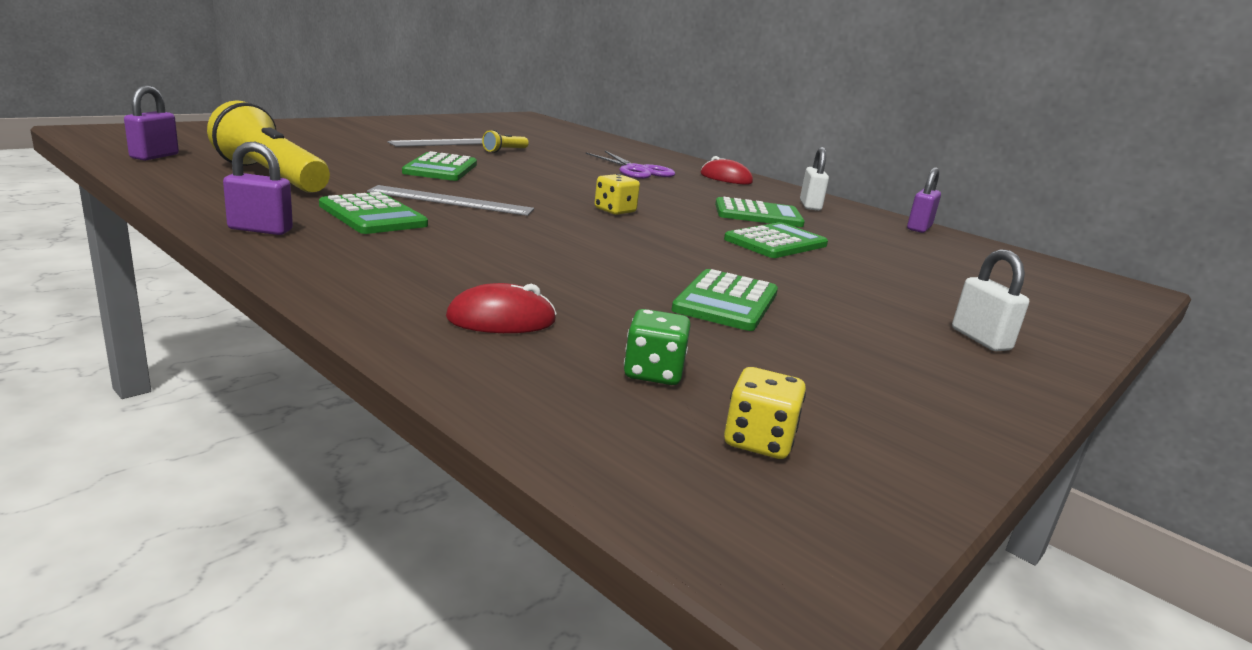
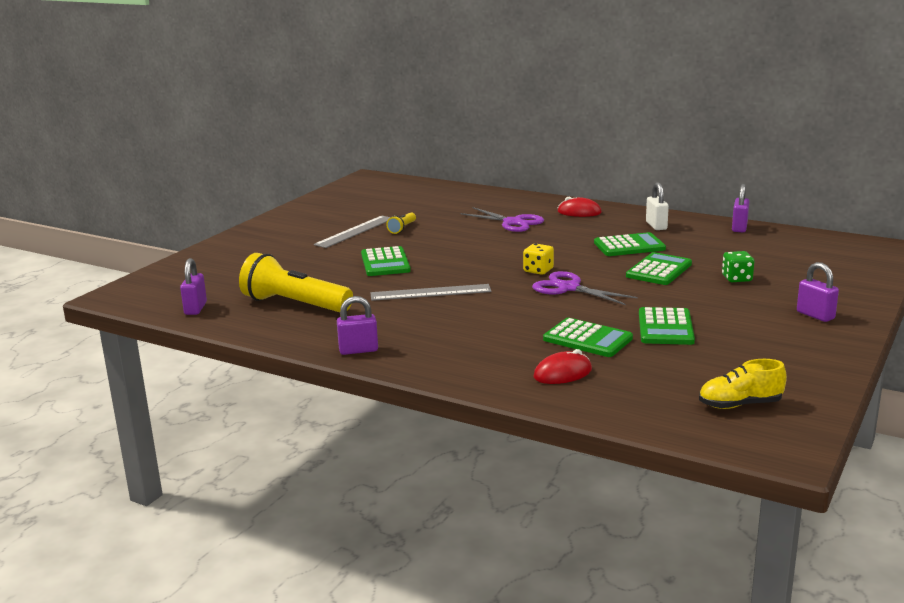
camera: 10 degrees left, 0 degrees up
(373, 215) = (403, 320): green calculator -> green calculator (587, 339)
(634, 233) = (569, 288): none -> purple scissors
(653, 373) = (665, 383): green dice -> green dice (736, 278)
(758, 441) = (740, 405): yellow dice -> yellow shoe
(980, 339) = (815, 315): white padlock -> purple padlock

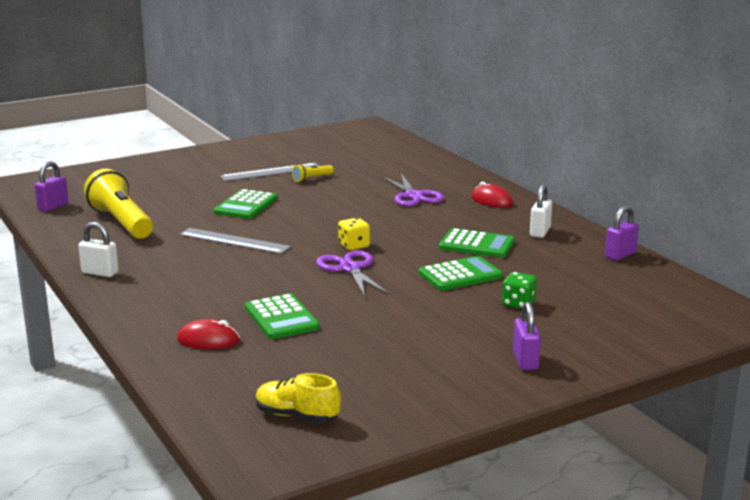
camera: 30 degrees right, 0 degrees up
(358, 350) = (100, 273): purple padlock -> white padlock
(665, 327) = (365, 328): green calculator -> none

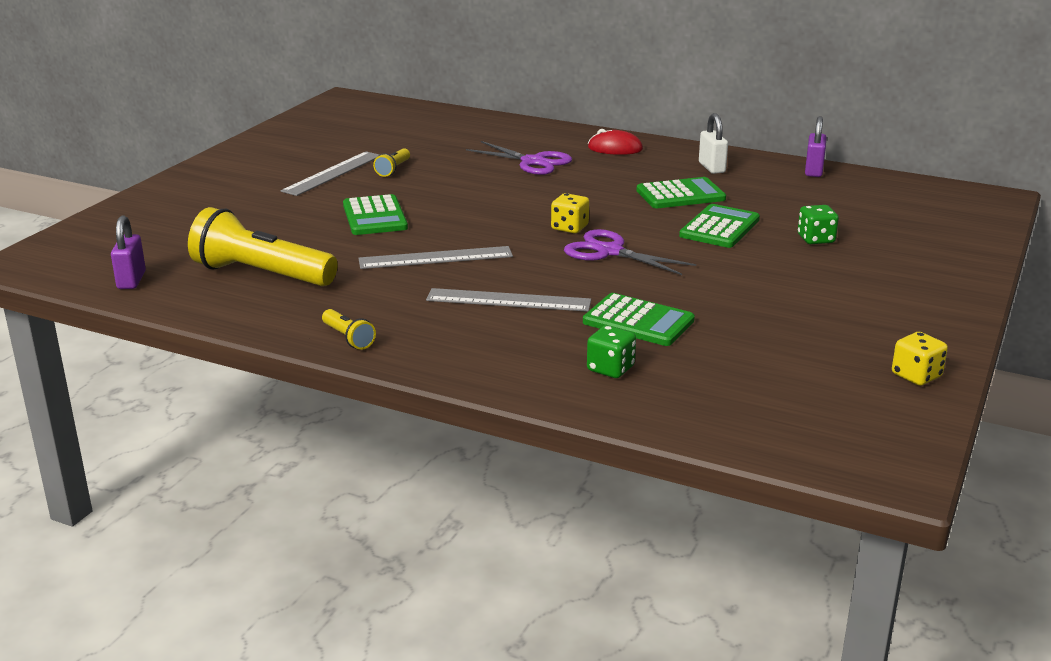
camera: 35 degrees left, 5 degrees up
(100, 273) = (348, 338): white padlock -> yellow flashlight
(208, 340) = (610, 369): red mouse -> green dice
(228, 279) = (508, 300): none -> grey ruler
(296, 416) = (833, 410): yellow shoe -> none
(400, 417) = (916, 376): none -> yellow dice
(525, 361) = (915, 288): purple padlock -> none

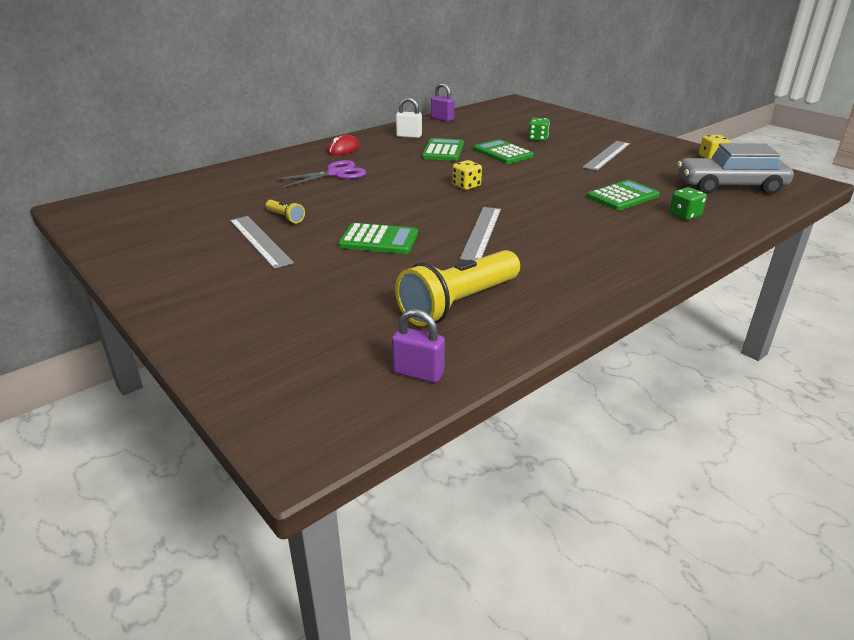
camera: 65 degrees left, 5 degrees up
(348, 338) = (606, 285): yellow flashlight -> none
(508, 300) = (571, 223): grey ruler -> grey ruler (607, 155)
(609, 252) = (515, 183): purple scissors -> none
(779, 398) = (730, 186): none -> grey car

